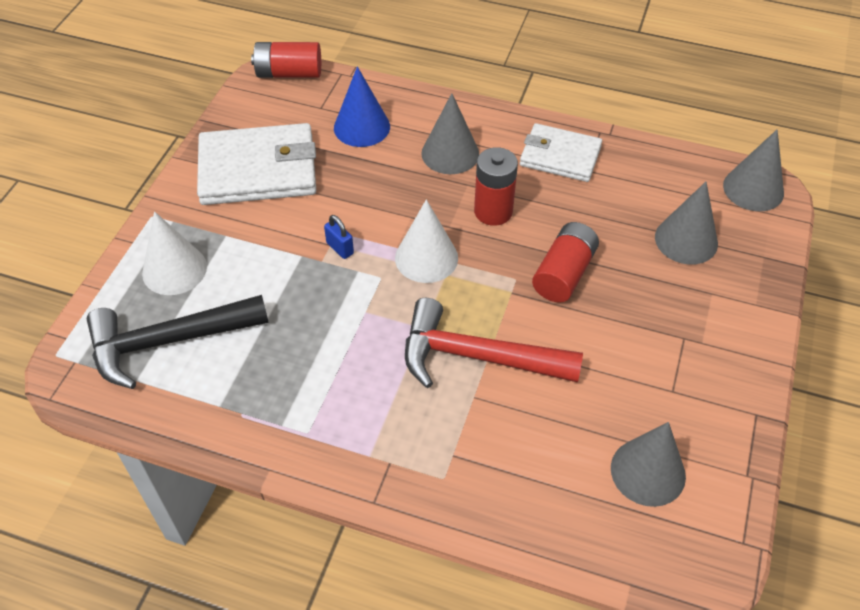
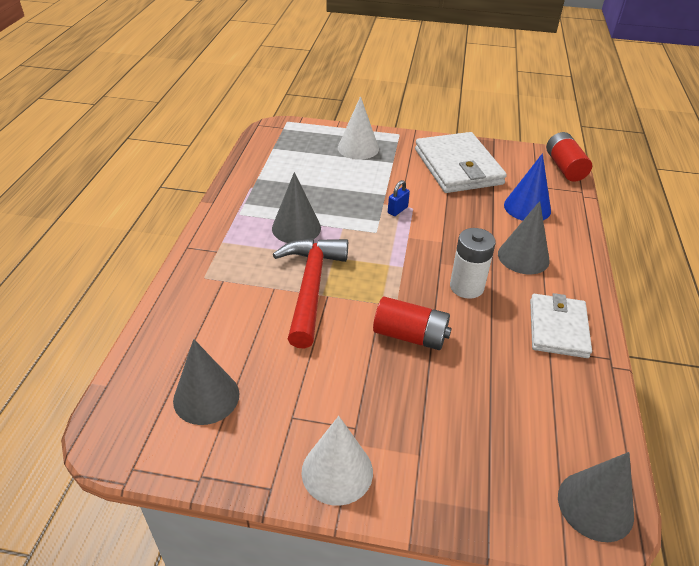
camera: 80 degrees right, 10 degrees down
(168, 342) = (302, 154): black hammer -> none
(426, 258) = (402, 253): white cone -> white cone (337, 471)
(493, 211) = (466, 287): red battery -> white battery
(686, 240) = (485, 432): grey cone -> grey cone (296, 228)

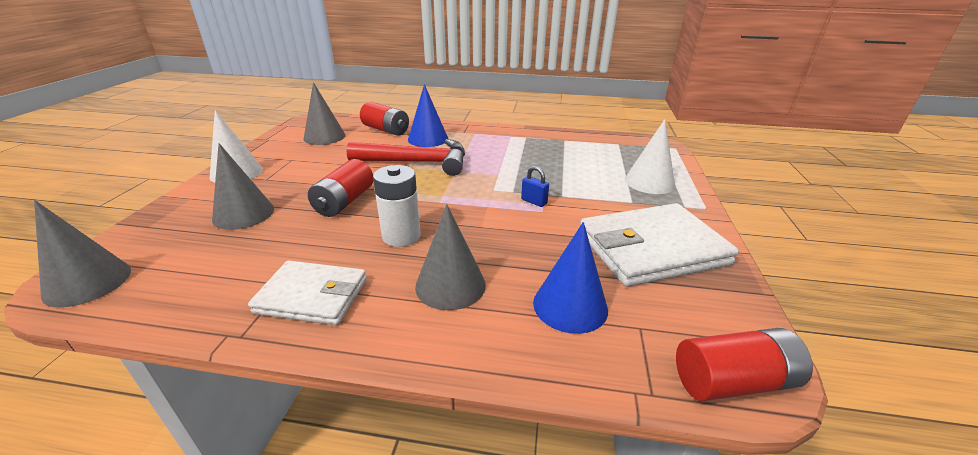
camera: 90 degrees right, 10 degrees down
(192, 327) = (386, 130): none -> red battery
(236, 282) = (428, 139): none -> blue cone
(296, 228) = (495, 156): grey cone -> grey cone (243, 214)

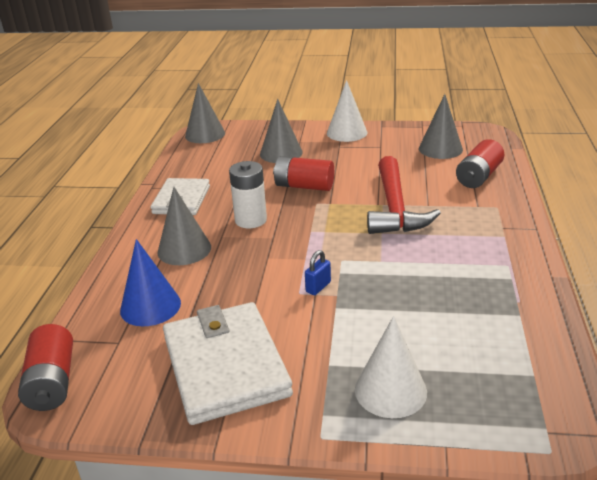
camera: 90 degrees right, 0 degrees up
(428, 139) = (465, 205): blue cone -> none

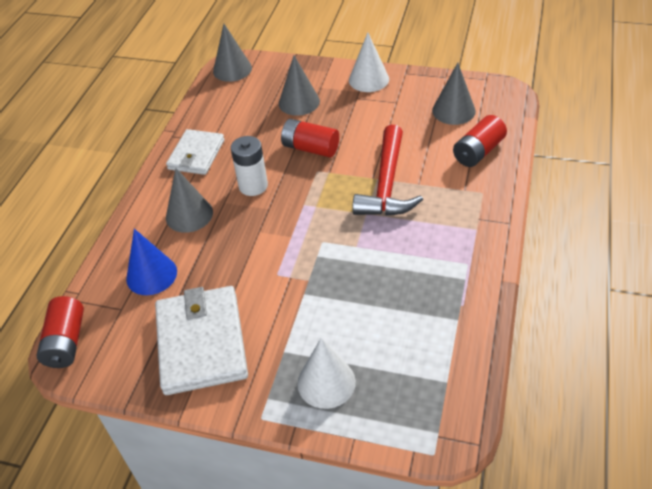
camera: 10 degrees right, 15 degrees up
(318, 287) = (294, 270): blue padlock -> none

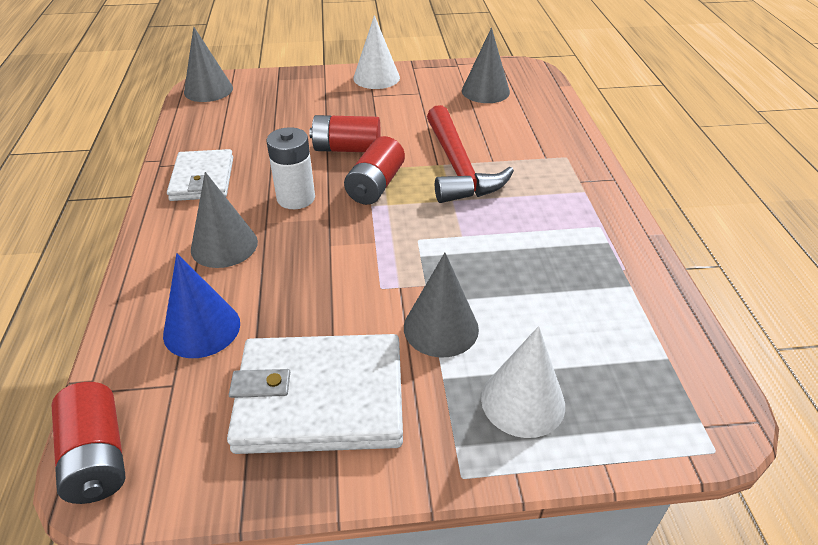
camera: 25 degrees left, 5 degrees down
(201, 342) = (320, 398): white wallet -> white wallet turned 60 degrees counterclockwise
(299, 102) = (307, 108): grey cone -> grey cone (441, 328)
(478, 152) = (536, 122): red battery -> red battery (375, 185)

